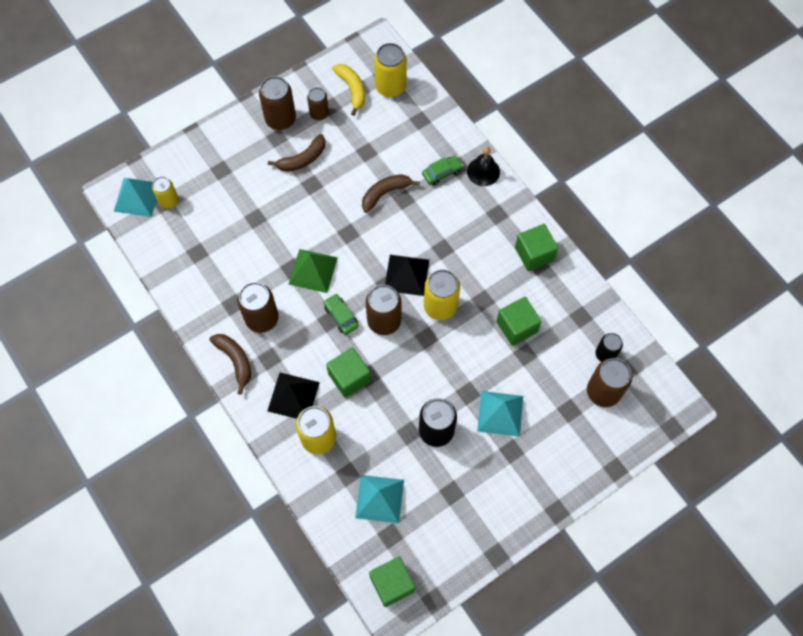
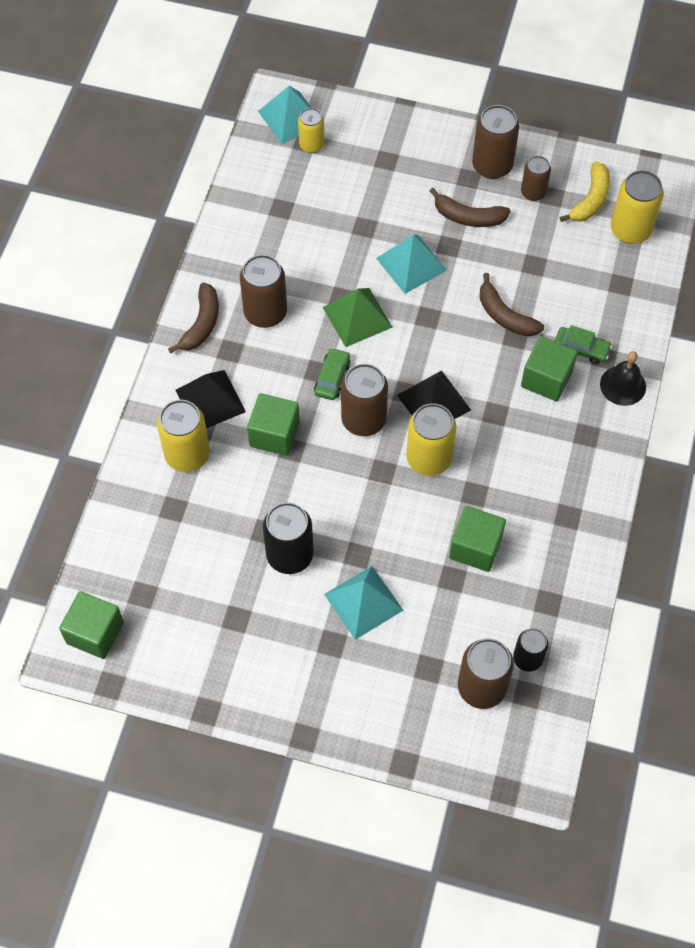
camera: 50 degrees right, 5 degrees down
(379, 498) = (172, 556): turquoise pyramid -> turquoise pyramid (411, 264)
(385, 193) = (505, 316): brown banana -> brown banana turned 150 degrees counterclockwise
(534, 254) = (576, 503): green cube -> green cube (546, 379)

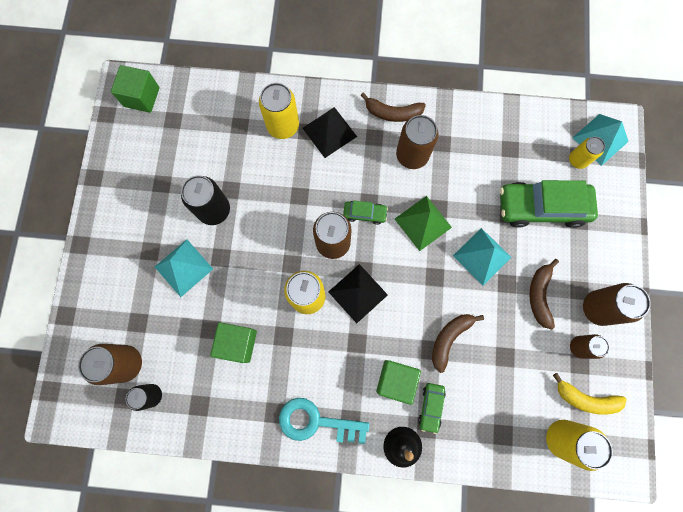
camera: 80 degrees right, 15 degrees up
(274, 434) = (309, 181): green cube -> none
(363, 192) = (542, 207): none -> green car
(584, 472) = (316, 421): none -> turquoise key

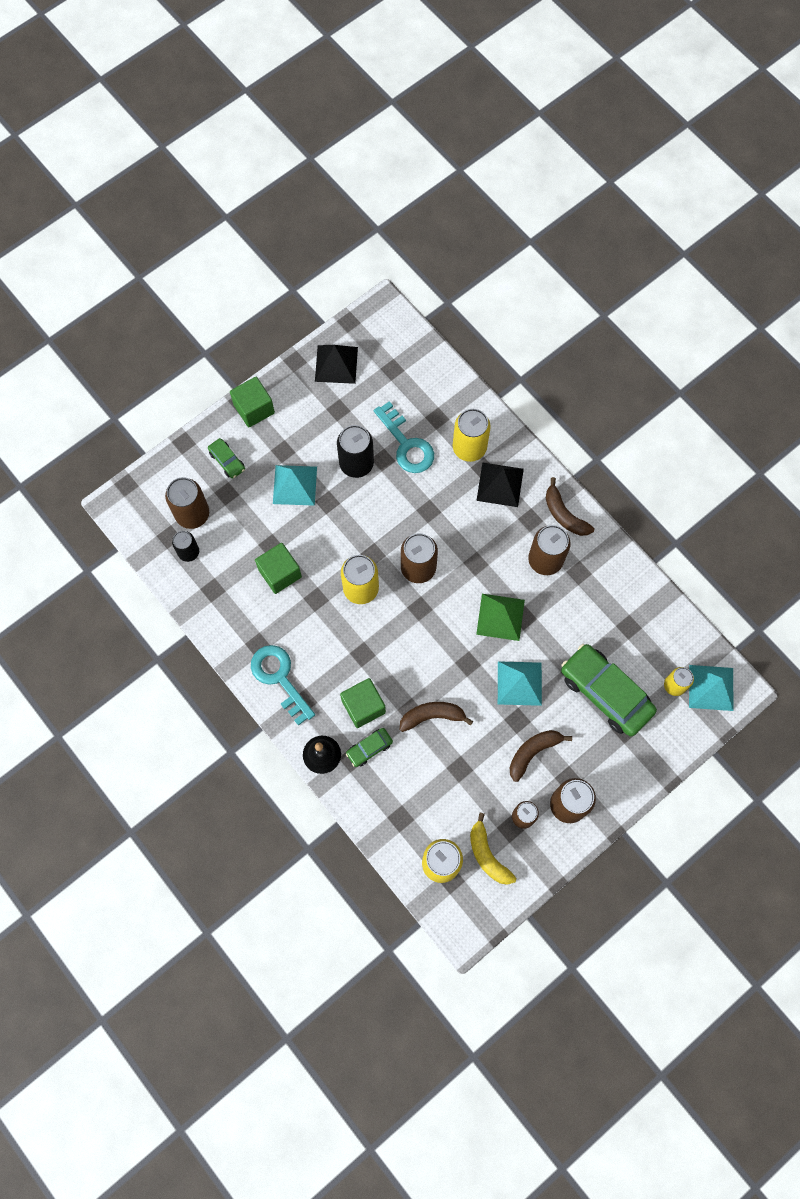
camera: 45 degrees right, 5 degrees down
(142, 97) = (386, 331): green cube -> green cube (254, 409)
(236, 163) = (406, 444): none -> turquoise key
(358, 293) = (399, 620): black pyramid -> black pyramid (336, 364)
(364, 214) = (463, 569): green car -> green car (227, 461)

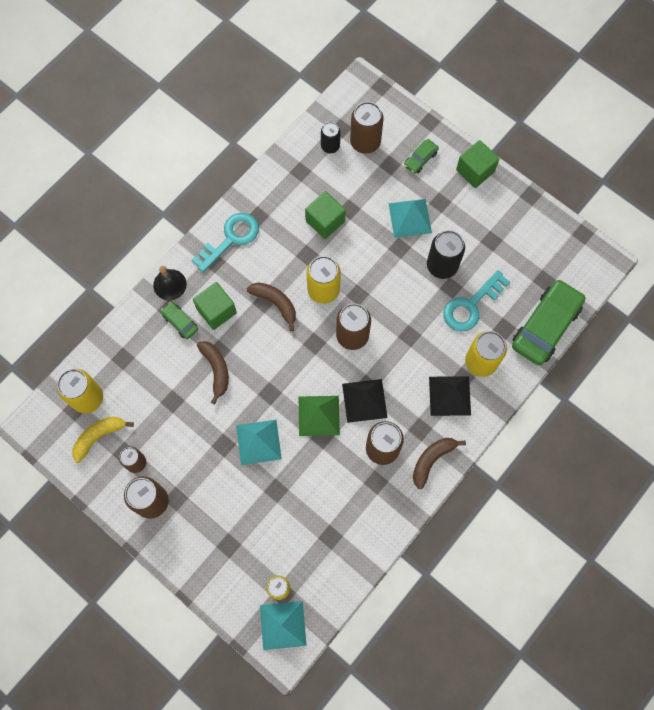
camera: 80 degrees right, 0 degrees up
(336, 364) = (536, 231): black pyramid -> black pyramid (364, 400)
(533, 752) = (196, 463): brown banana -> brown banana (275, 303)
(605, 693) = (261, 523): green car -> green car (545, 326)

